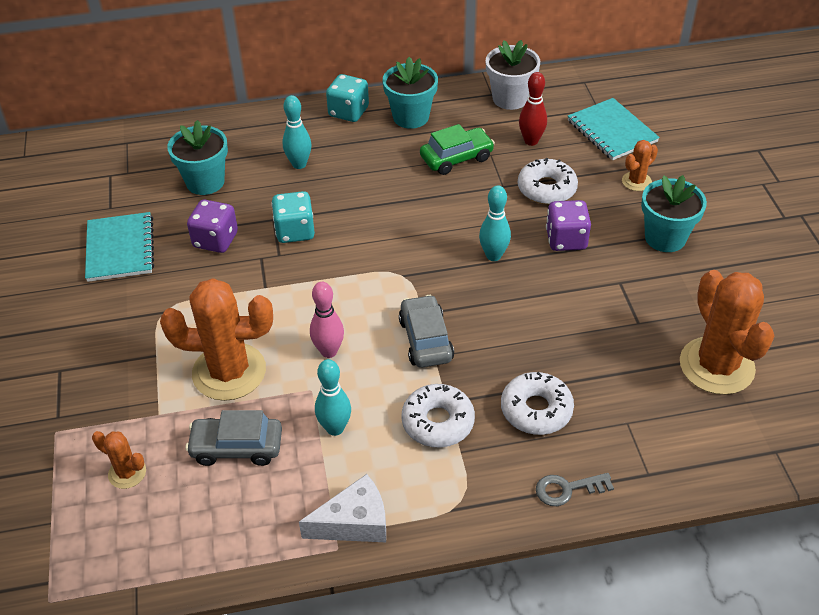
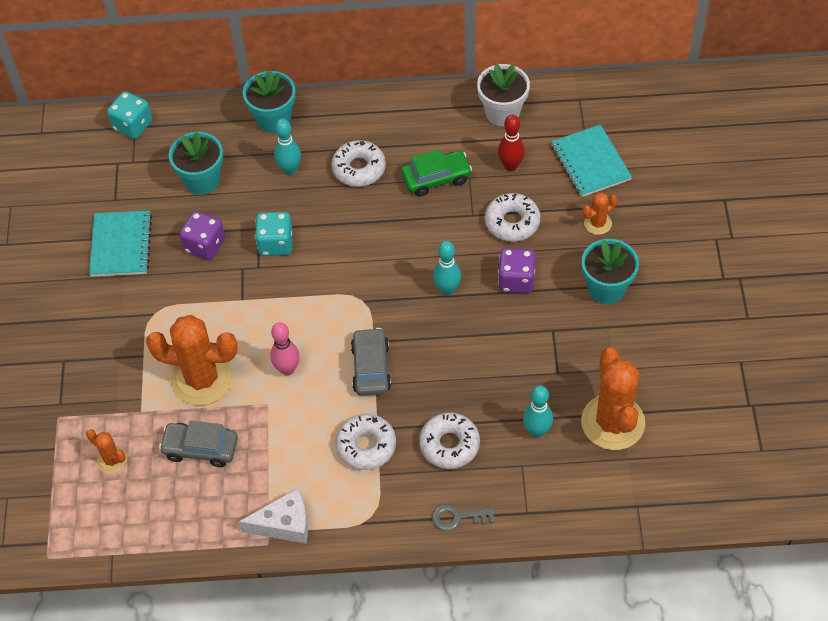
camera: 10 degrees right, 10 degrees up
(335, 428) = (281, 441): turquoise bowling pin -> turquoise bowling pin (537, 431)
(348, 112) = (345, 113): turquoise dice -> turquoise dice (133, 125)
(373, 157) = (359, 168): none -> white donut
(411, 117) = (403, 125): turquoise flower pot -> turquoise flower pot (273, 119)

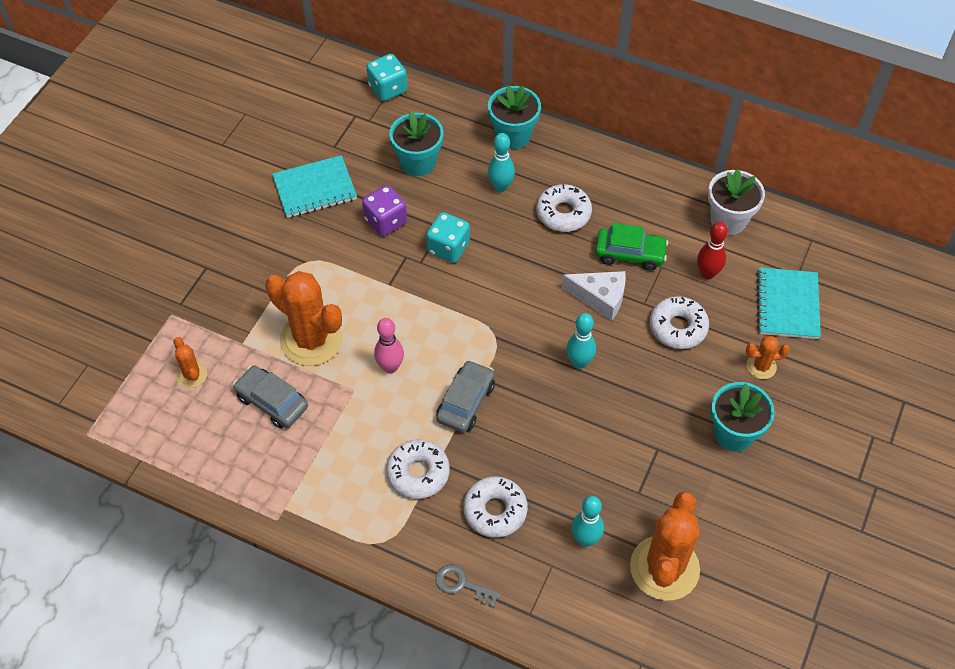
camera: 25 degrees right, 0 degrees up
(121, 245) = (314, 188): turquoise notebook -> turquoise notebook turned 45 degrees clockwise
(284, 524) = (302, 509): white cheese -> white cheese (600, 298)
(516, 280) = (650, 384): purple dice -> none

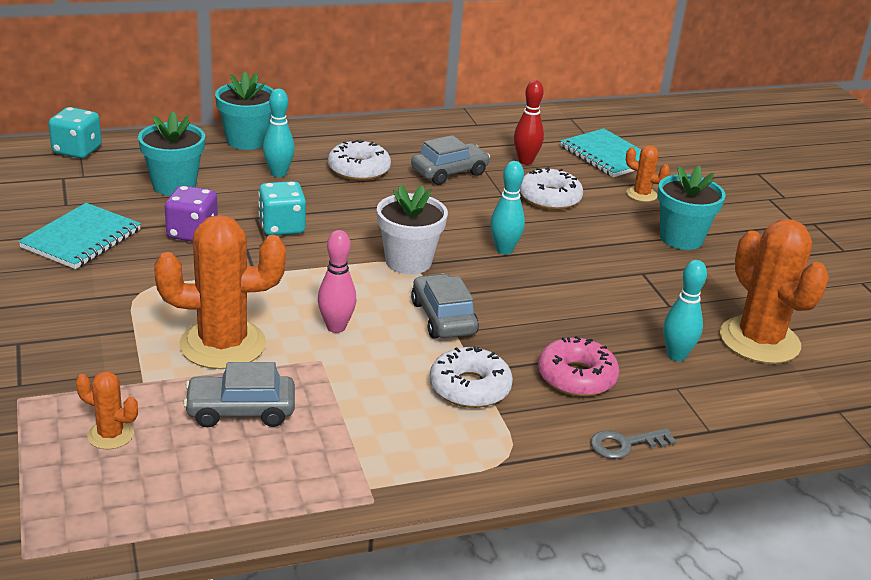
camera: 45 degrees left, 25 degrees down
(495, 511) = (576, 377): white donut -> pink donut
(600, 298) = (463, 206): white cheese -> none
(630, 254) = (449, 172): green car -> grey car
(728, 220) = (497, 128): white flower pot -> white flower pot (408, 261)
(761, 366) = (641, 194): orange cactus -> orange cactus turned 75 degrees clockwise

